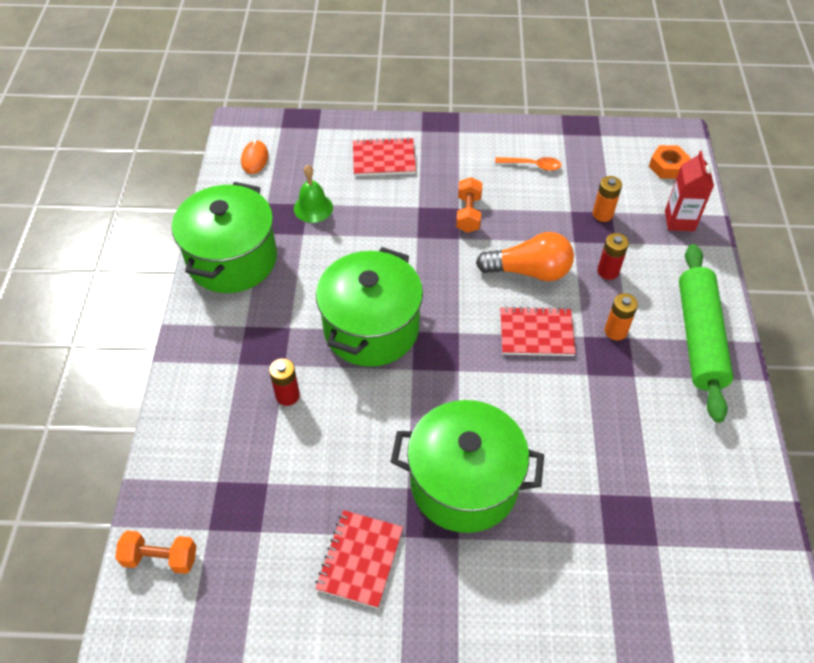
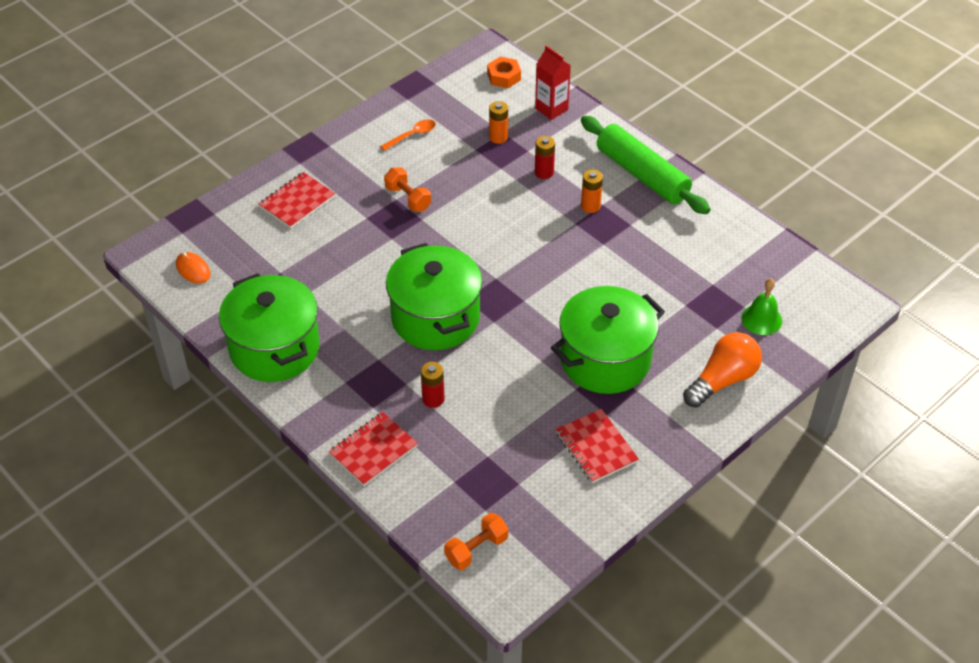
camera: 45 degrees left, 5 degrees down
(313, 208) = (288, 271): green bell -> green bell (761, 319)
(529, 271) = (494, 207): orange light bulb -> orange light bulb (722, 380)
(536, 333) = (544, 242): red notebook -> red notebook (373, 450)

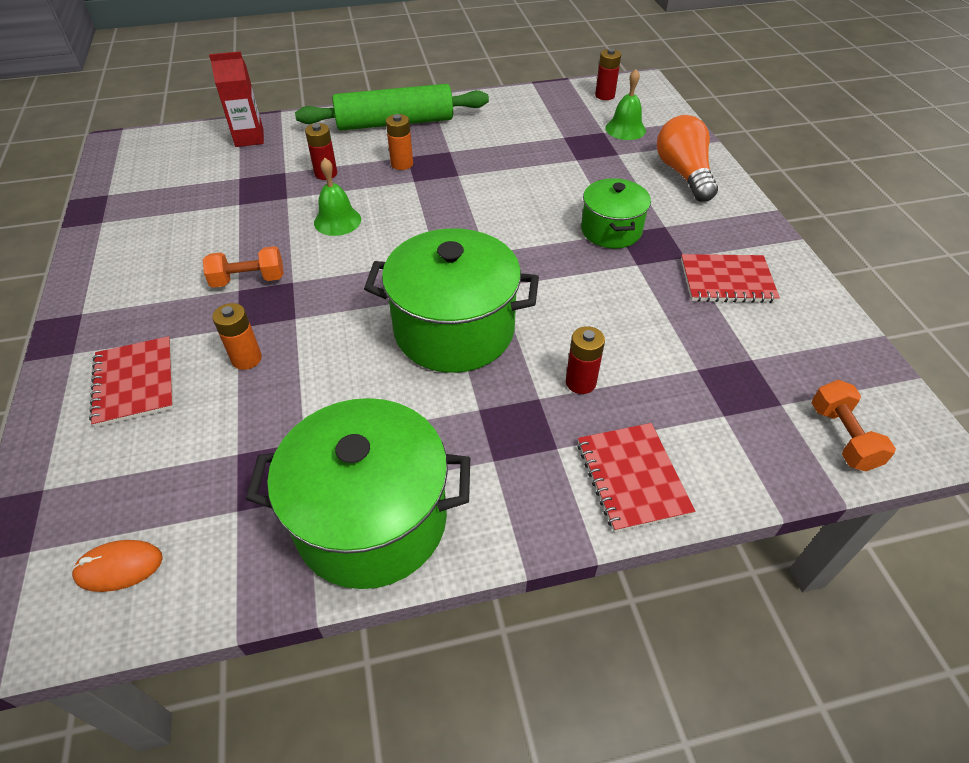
camera: 60 degrees left, 0 degrees up
(412, 135) = (159, 239): orange spoon -> none
(497, 207) = (337, 221): none -> green bell
(498, 137) = (243, 183): orange battery -> orange battery (246, 359)
(504, 77) = (167, 148): orange nut -> none
(605, 360) = (611, 230): green pot -> green pot, size x0.58
(808, 285) = (605, 95): none -> red battery

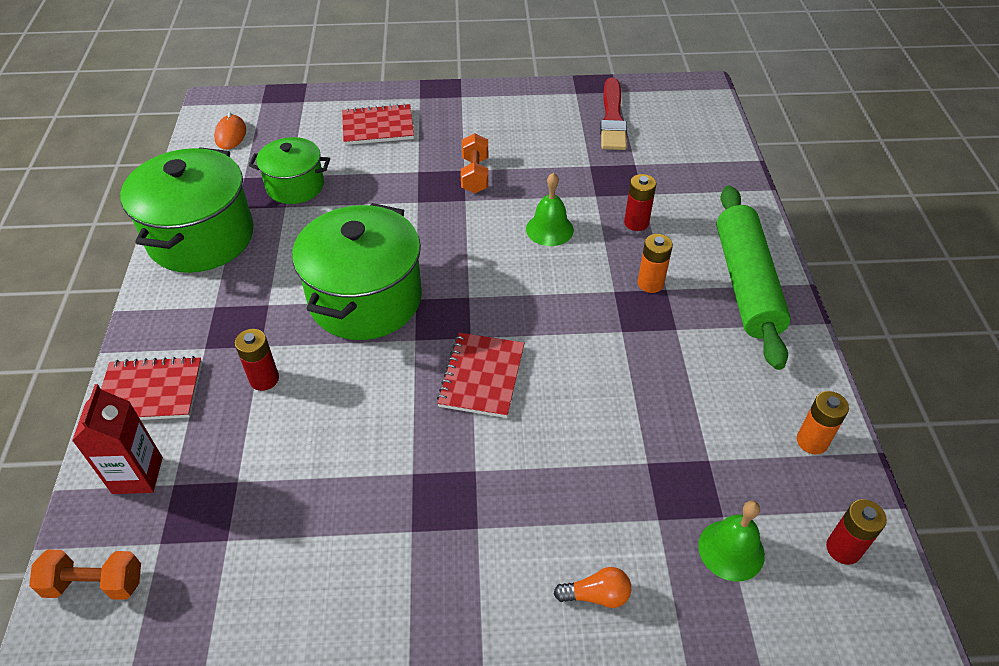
camera: 100 degrees right, 0 degrees up
(158, 194) = (612, 118): none -> red brush
(246, 359) = (380, 177): orange battery -> orange battery (812, 441)
(249, 138) = (710, 168): red carton -> red carton (137, 475)
(611, 230) = (482, 463): green pot -> green pot (295, 186)
(683, 174) = (596, 595): orange light bulb -> orange light bulb, size x0.49
(727, 280) = (354, 563): red notebook -> red notebook (482, 376)

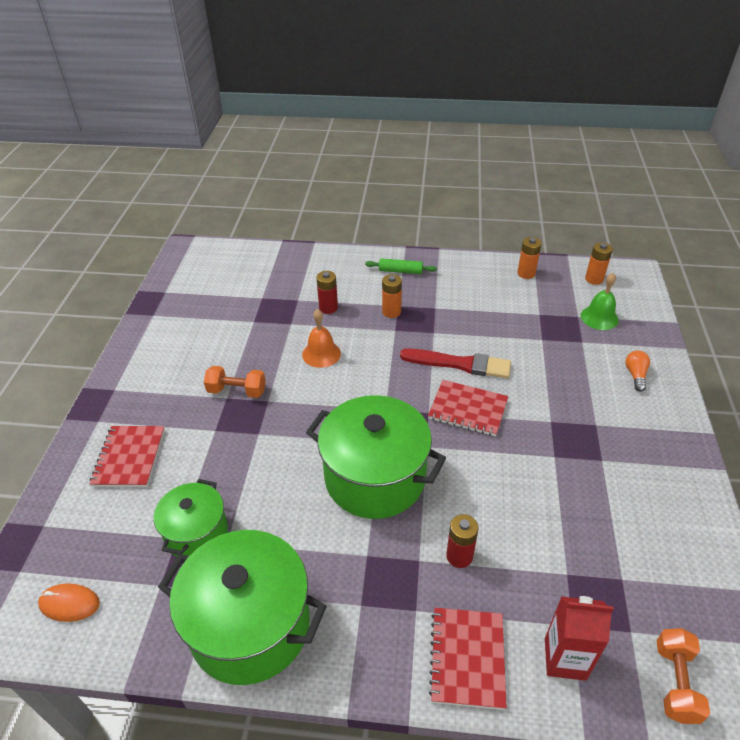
camera: 80 degrees left, 5 degrees down
(549, 229) = (321, 354): green bell -> orange bell
(612, 118) = (199, 300): red brush -> red brush (459, 364)
(746, 284) = (400, 271): green rolling pin -> green rolling pin, size x0.44
(843, 549) = (594, 279): red battery -> orange battery

